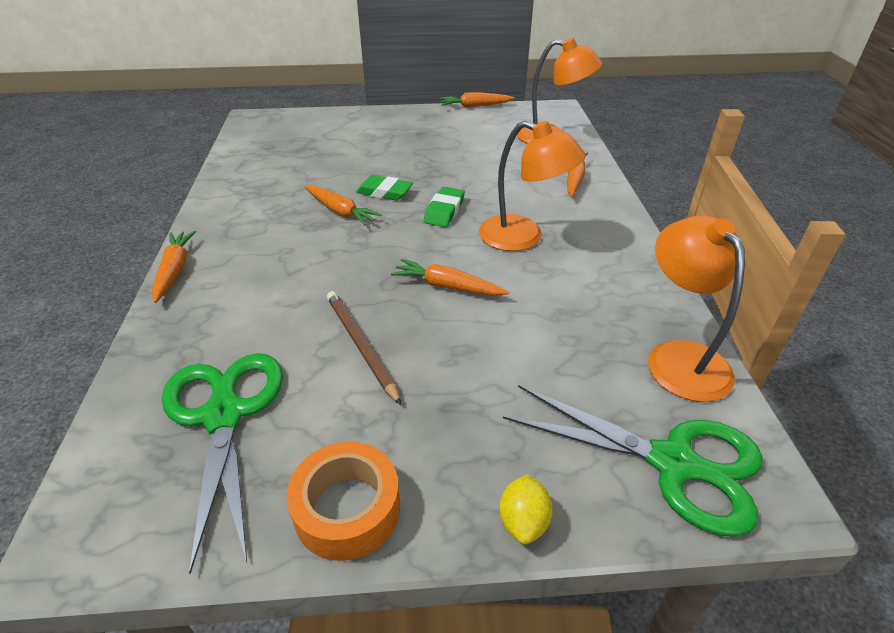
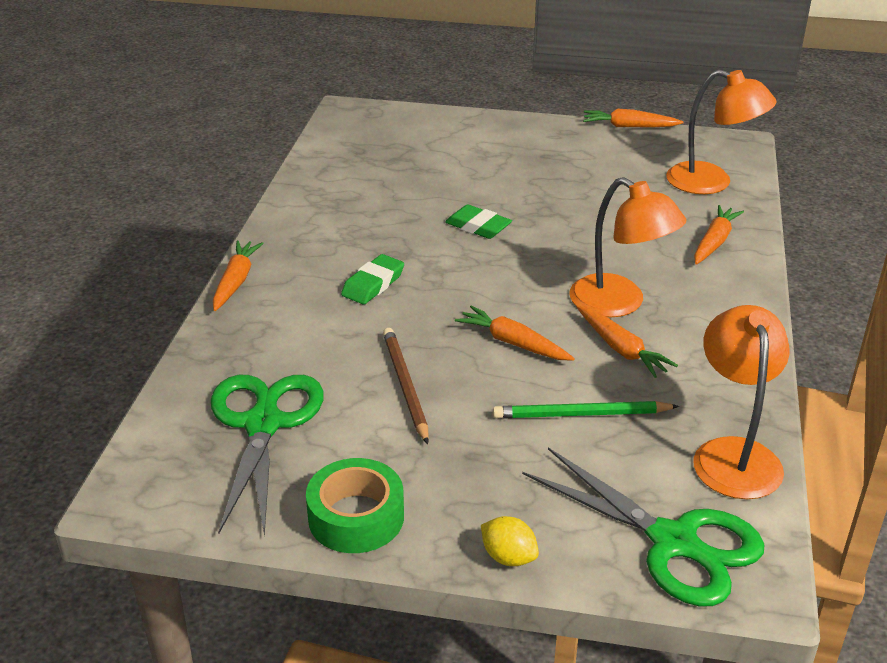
camera: 15 degrees right, 5 degrees down
(340, 211) = (421, 243): orange carrot -> orange carrot (621, 349)
(347, 509) = (356, 517): orange tape -> green tape
(444, 211) = (540, 259): green eraser -> green eraser (373, 284)
(523, 521) = (508, 557): yellow lemon -> yellow lemon turned 75 degrees counterclockwise
(532, 344) = (581, 414): none -> green pencil

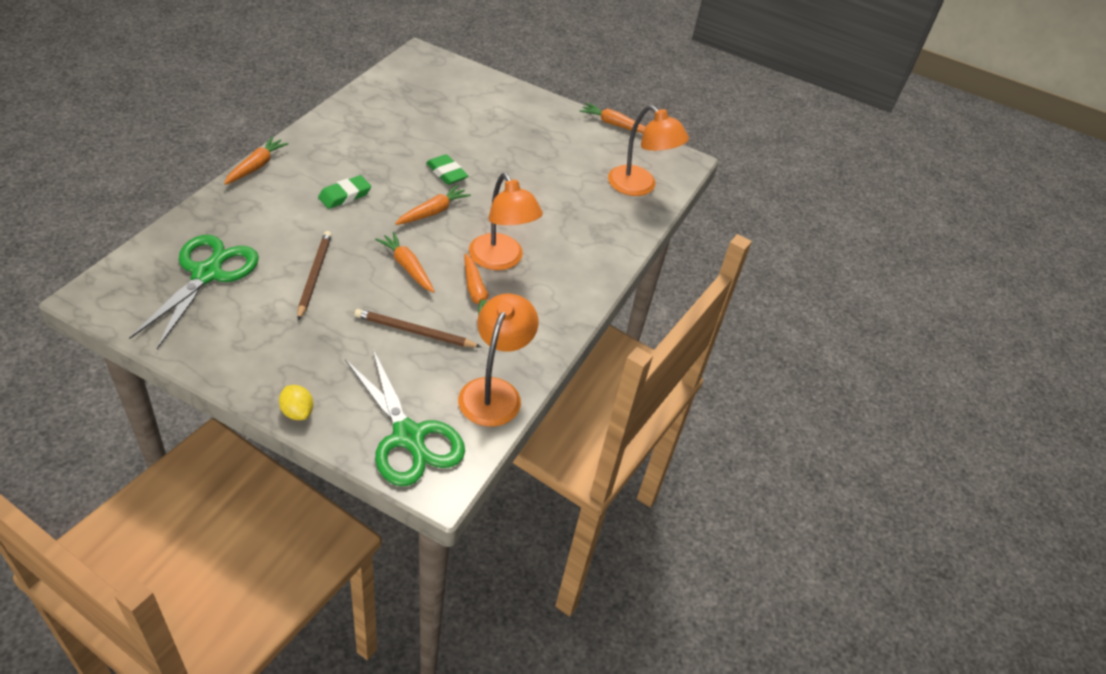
camera: 10 degrees right, 10 degrees up
(356, 517) = (222, 355): green tape -> none
(581, 414) = (414, 332): green pencil -> brown pencil
(714, 242) = (604, 234): orange carrot -> orange carrot (433, 212)

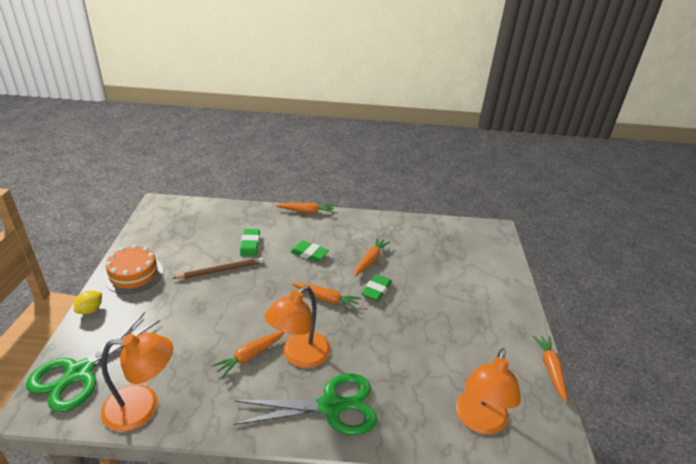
camera: 70 degrees right, 10 degrees down
(207, 274) = (197, 231): green scissors -> green scissors (330, 406)
(253, 357) = (134, 274): none -> orange cake
(284, 236) = (250, 245): none -> green eraser
(407, 267) = (257, 308): orange carrot -> orange carrot (370, 260)
(414, 332) = (190, 336): brown pencil -> none

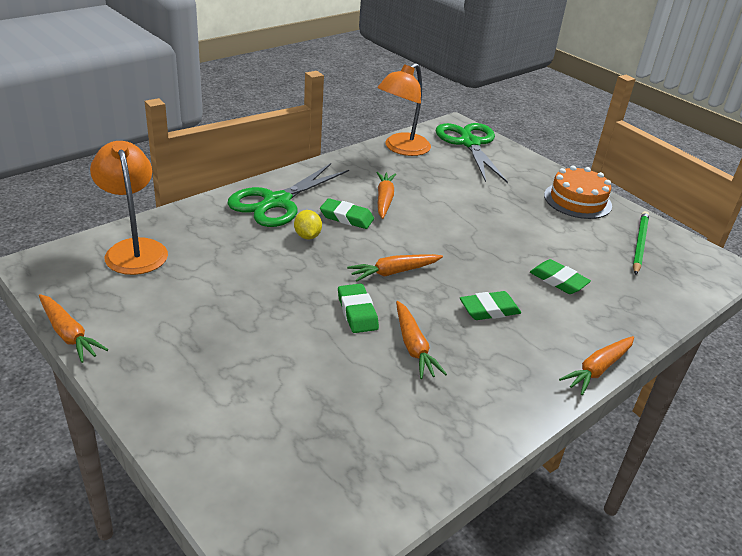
camera: 135 degrees right, 0 degrees up
(90, 310) = (543, 168): yellow lemon -> yellow lemon (307, 236)
(168, 234) = (639, 244): none -> green pencil
(221, 270) = (528, 242): brown pencil -> none
(299, 356) = (346, 217): orange lamp -> green eraser

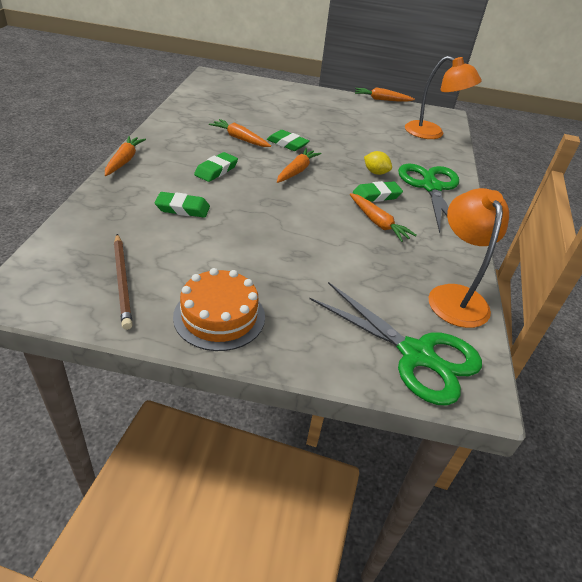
camera: 140 degrees right, 5 degrees up
(639, 244) = (122, 281): green pencil -> brown pencil

